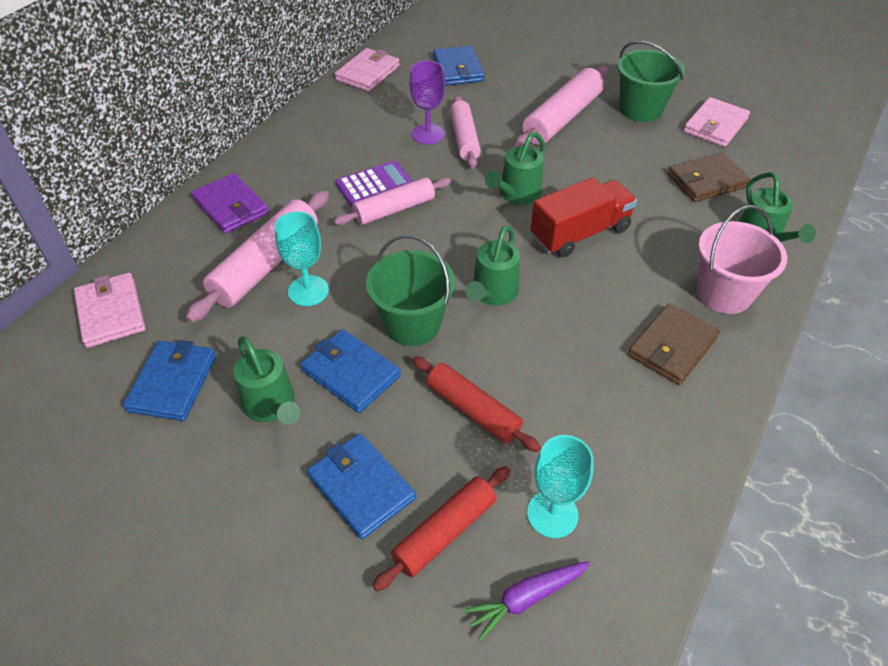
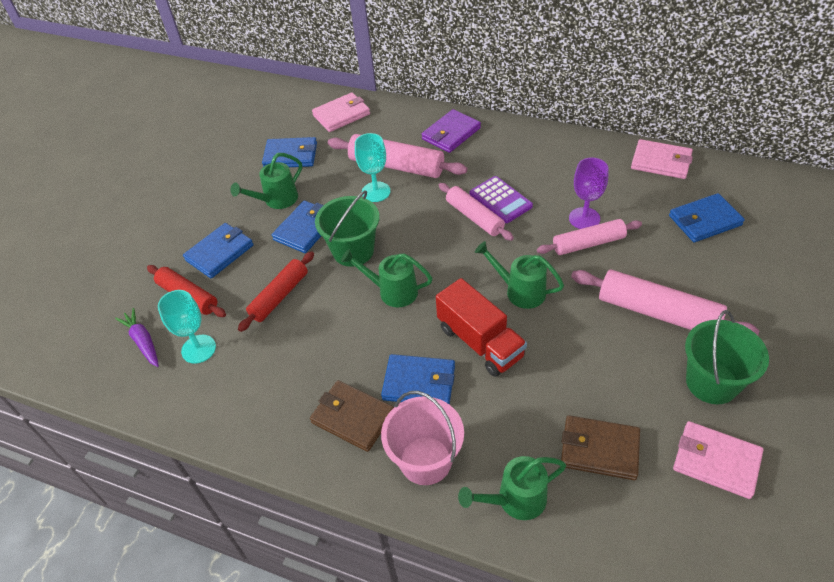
camera: 85 degrees right, 0 degrees up
(628, 286) = (419, 382): none -> blue wallet
(707, 181) = (599, 449): brown wallet -> brown wallet turned 45 degrees counterclockwise

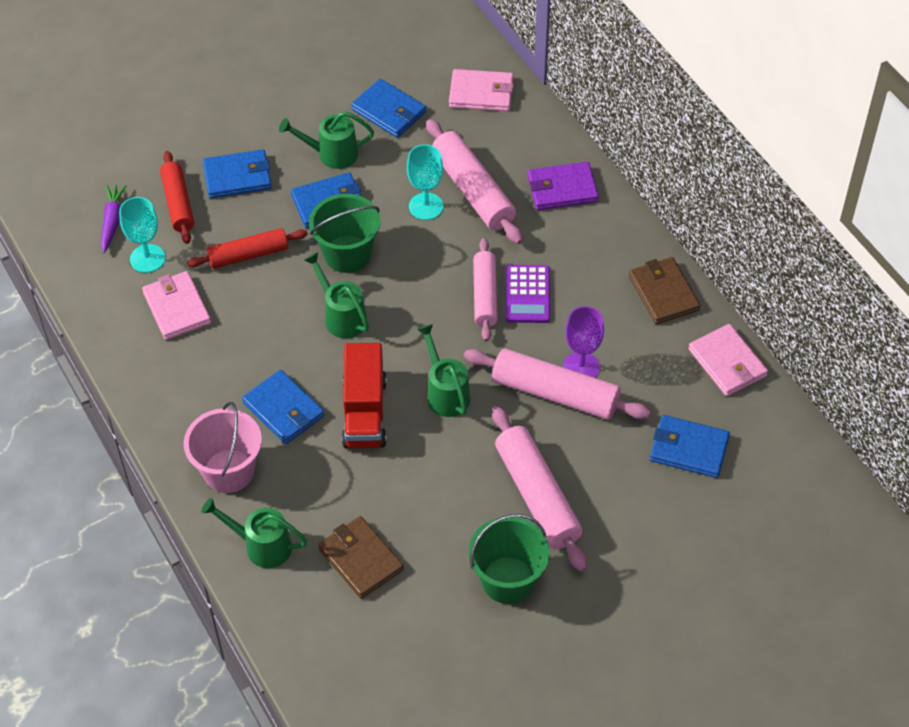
camera: 35 degrees right, 5 degrees up
(352, 417) = (209, 400): brown wallet -> brown wallet (663, 293)
(588, 243) = (555, 393): pink rolling pin -> pink rolling pin, size x1.50
(716, 461) = (436, 633): pink wallet -> pink wallet (176, 308)

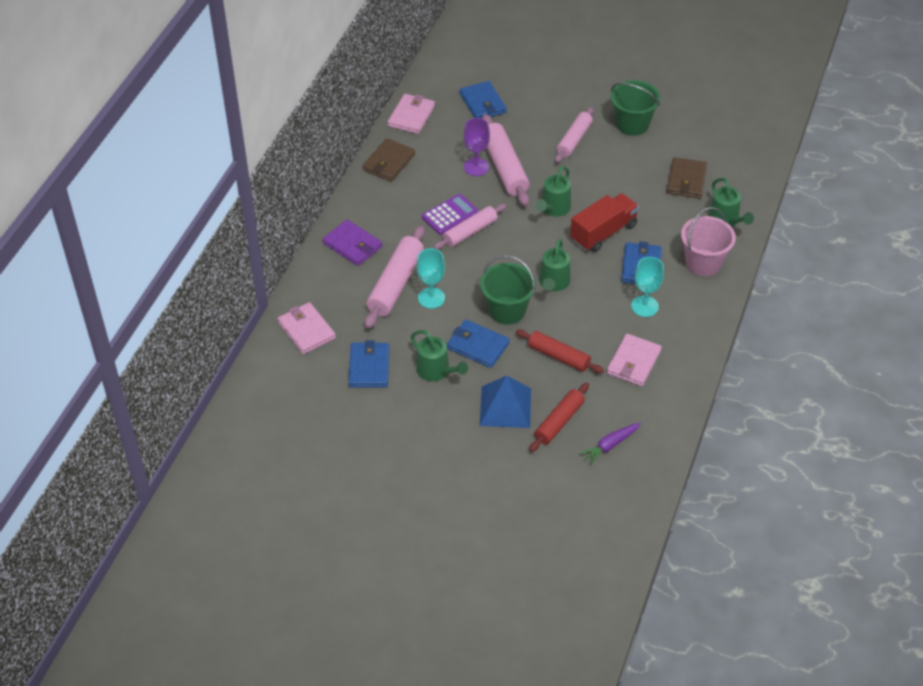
camera: 130 degrees left, 5 degrees down
(147, 258) = (616, 404): turquoise goblet -> turquoise goblet (644, 306)
(237, 177) = (505, 407): blue wallet -> blue pyramid
(537, 495) = (574, 140): pink rolling pin -> pink rolling pin, size x0.66

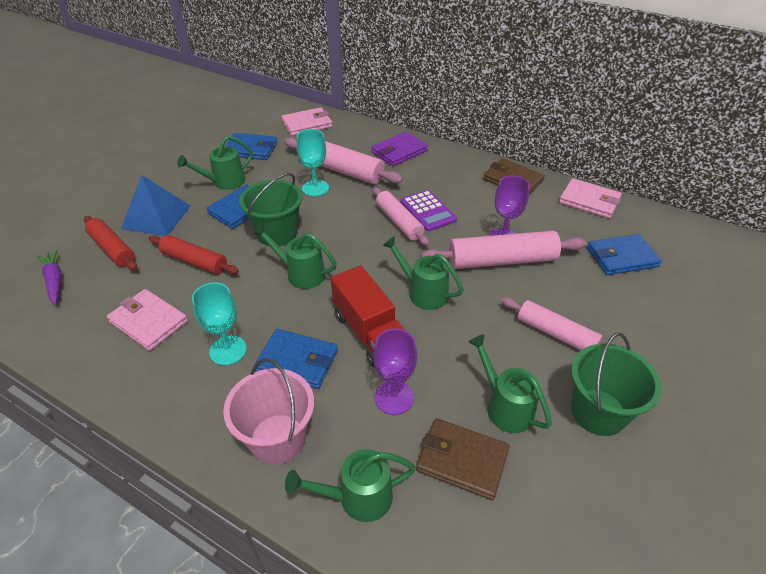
camera: 100 degrees right, 5 degrees down
(558, 356) = (194, 261): red rolling pin -> red rolling pin turned 75 degrees clockwise
(642, 163) = (504, 406): none -> green watering can
(654, 214) = (394, 397): none -> purple goblet

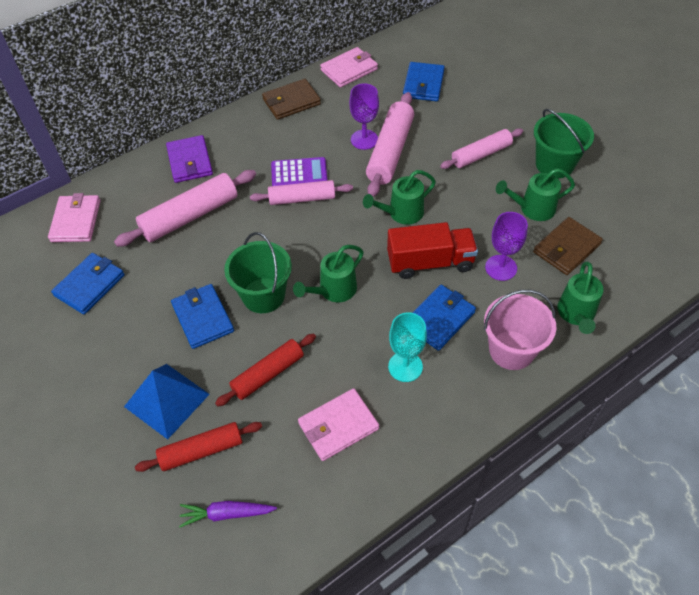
camera: 65 degrees left, 10 degrees up
(224, 182) = (141, 324): green watering can -> none
(315, 188) = (207, 246): turquoise goblet -> none

